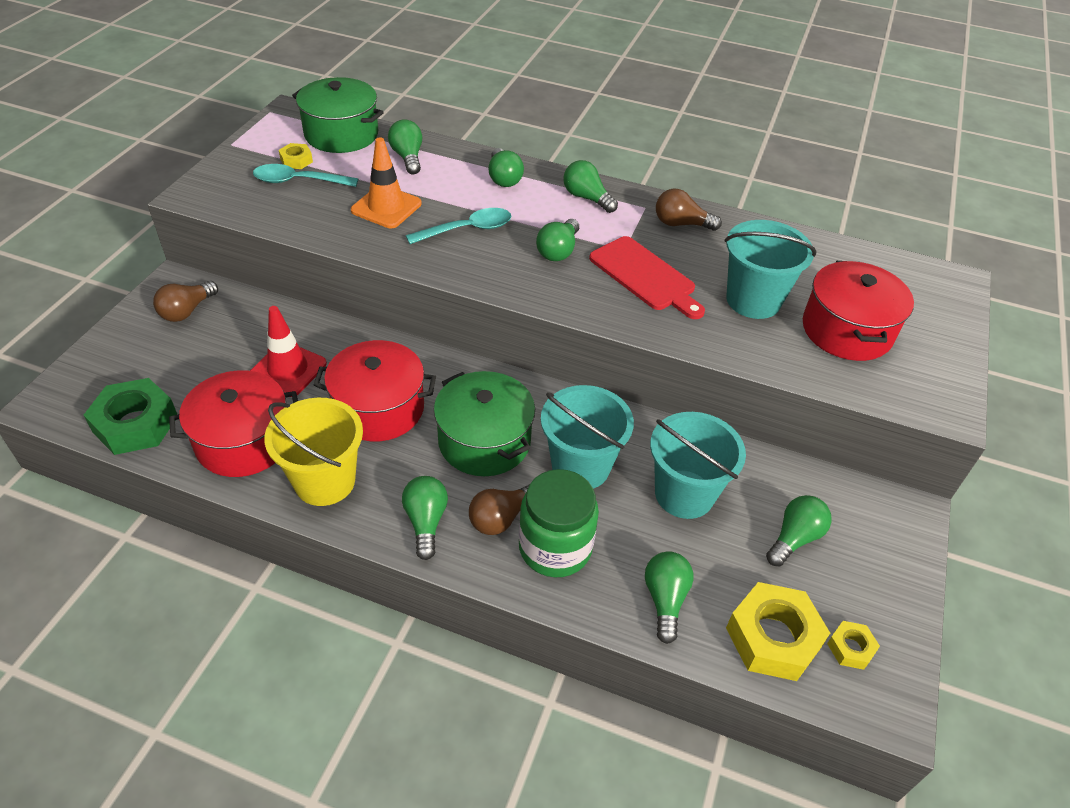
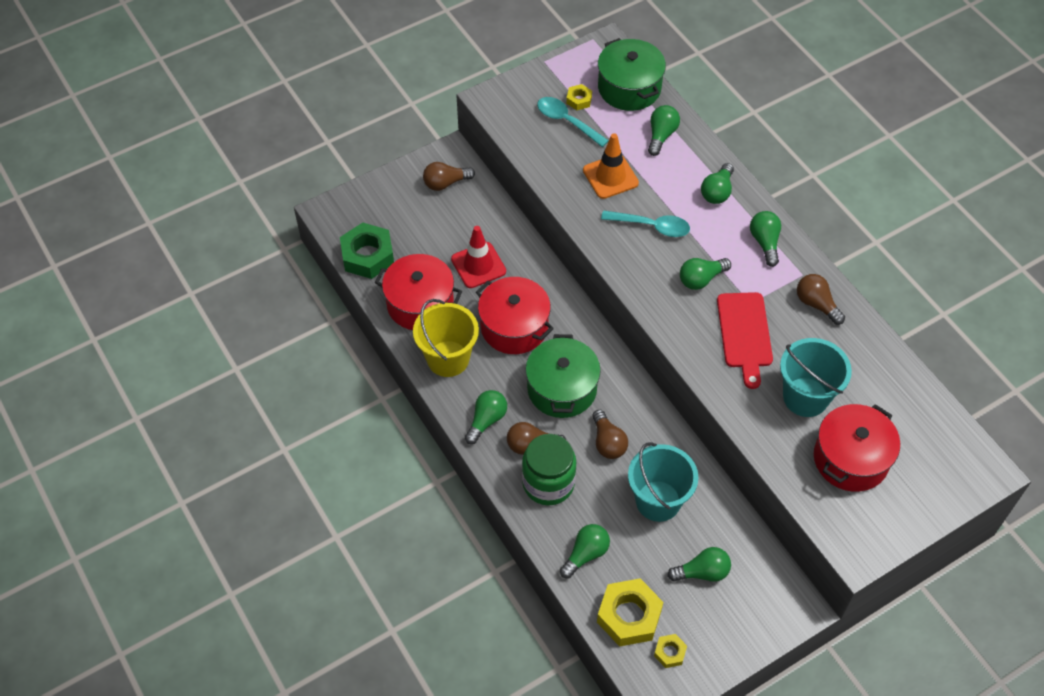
camera: 40 degrees right, 10 degrees up
(580, 467) = (608, 442): turquoise bucket -> brown light bulb

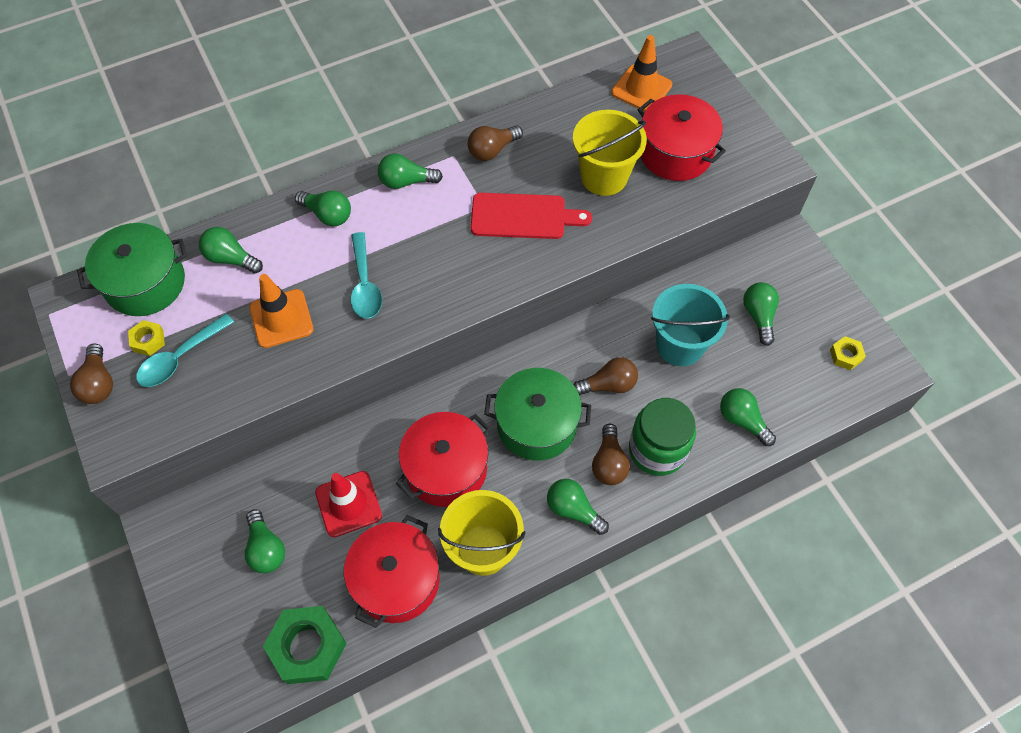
camera: 85 degrees left, 5 degrees up
(445, 183) = (207, 537): brown light bulb -> brown light bulb (99, 383)
(629, 616) = (809, 387): yellow nut -> none
(652, 226) = (365, 284): turquoise spoon -> turquoise spoon turned 150 degrees clockwise
(701, 279) = (446, 246): green light bulb -> green light bulb (266, 549)
(805, 397) = (604, 177): turquoise bucket -> yellow bucket
(928, 427) = (641, 89): none -> orange traffic cone

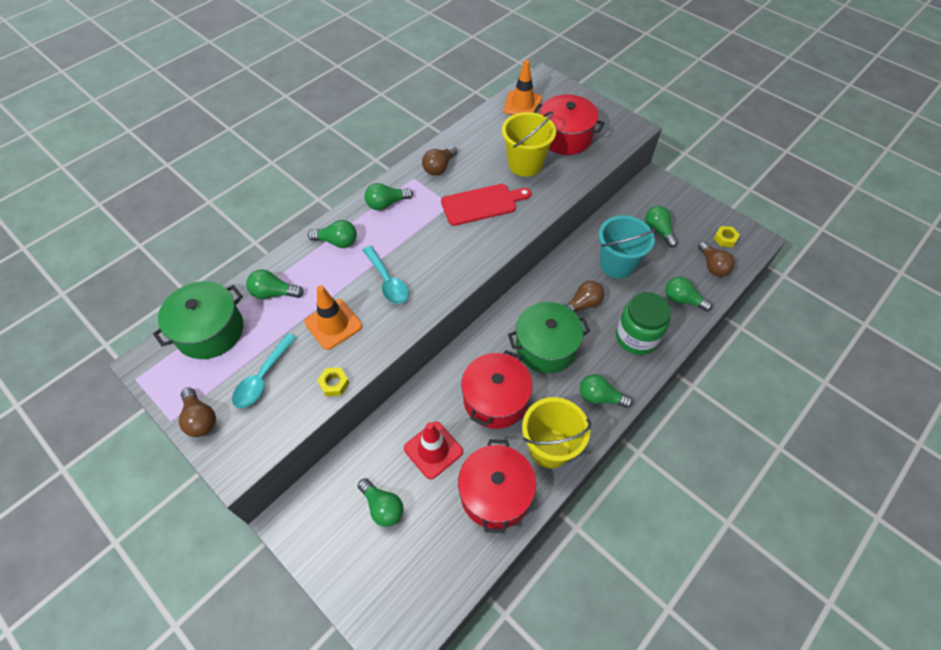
camera: 20 degrees left, 5 degrees down
(148, 340) = (230, 373): yellow nut -> yellow nut (334, 384)
(307, 647) = (449, 571): green nut -> none
(609, 463) = (608, 357): brown light bulb -> brown light bulb (712, 266)

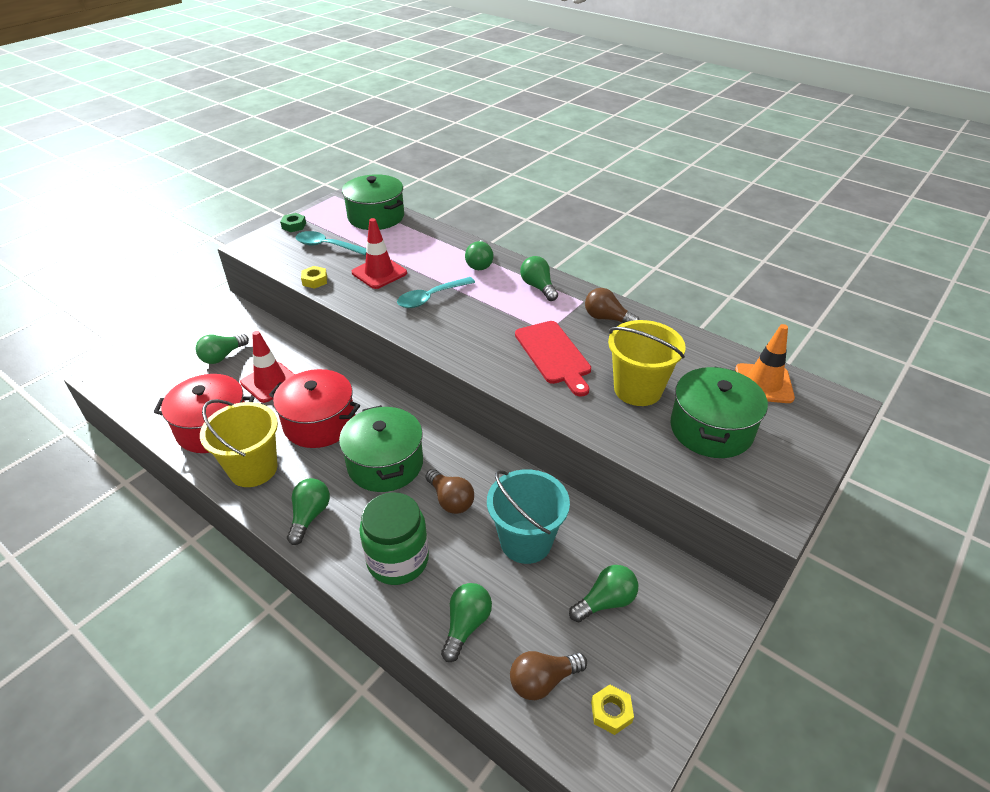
camera: 85 degrees right, 15 degrees down
(200, 419) = (294, 226): brown light bulb -> green nut
(274, 293) = (415, 239): green light bulb -> none
(333, 324) = (379, 273): orange traffic cone -> red traffic cone
(565, 137) = (711, 429): red pot -> green pot

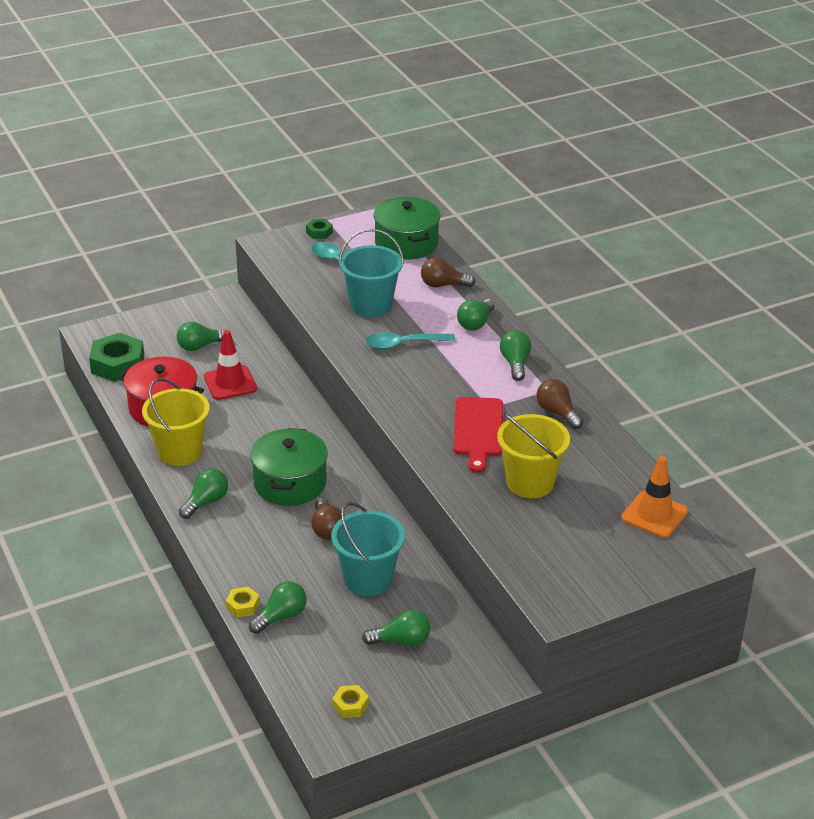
camera: 25 degrees right, 5 degrees down
(144, 398) = (117, 364): none -> green nut
(315, 280) = (306, 296): yellow nut -> yellow nut (243, 605)
(319, 423) = (254, 432): red pot -> none
(379, 273) = (371, 305): red traffic cone -> turquoise bucket
(398, 560) = (256, 556): green jar -> none
(543, 681) = (314, 670): brown light bulb -> brown light bulb (443, 285)
(711, 429) = (567, 534): green pot -> none

